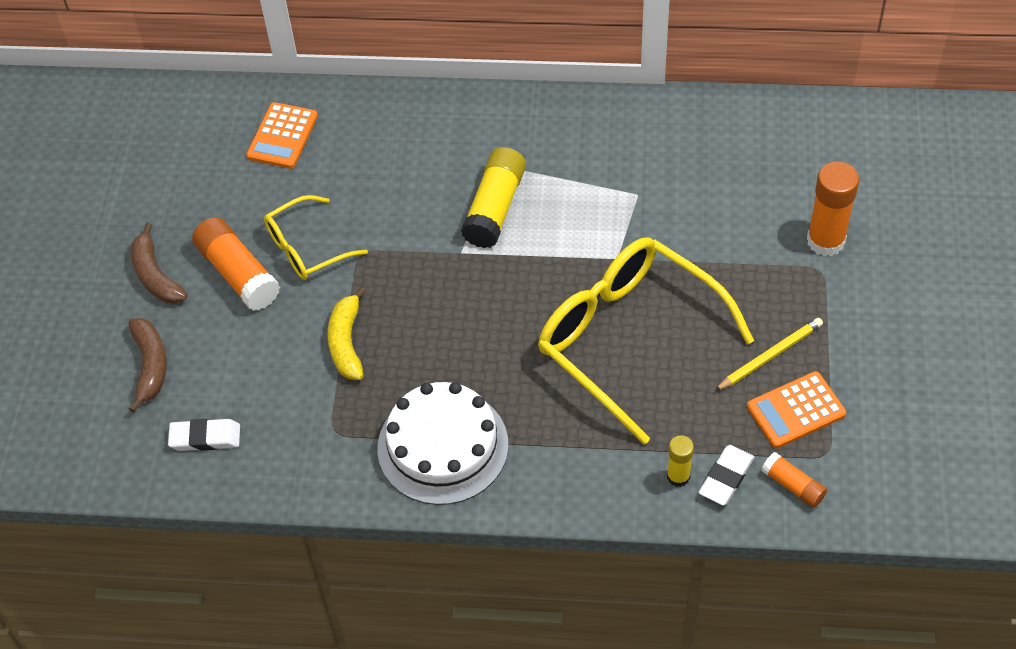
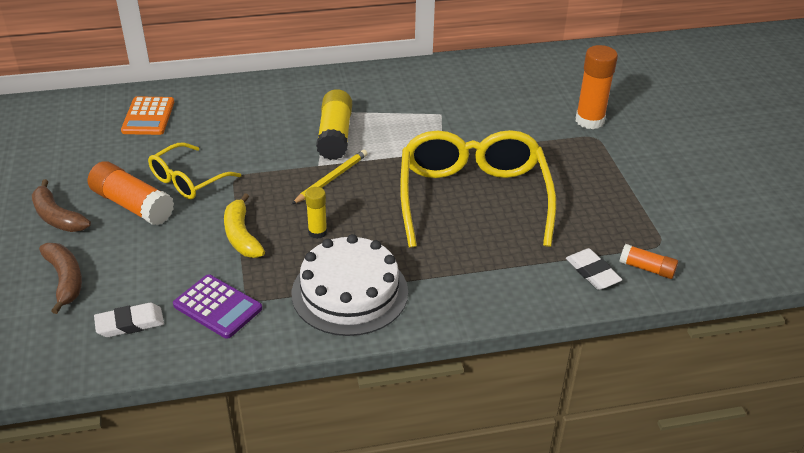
camera: 20 degrees left, 15 degrees down
(298, 435) = (217, 307): none -> purple calculator
(628, 338) = (473, 197): yellow glasses -> yellow glasses turned 60 degrees clockwise
(678, 476) = (554, 278): yellow glue stick -> yellow glue stick (317, 232)
(726, 477) = (592, 272): white eraser -> white eraser turned 45 degrees counterclockwise
(770, 356) = (585, 191): yellow pencil -> yellow pencil (331, 179)
(796, 410) = (623, 221): orange calculator -> none

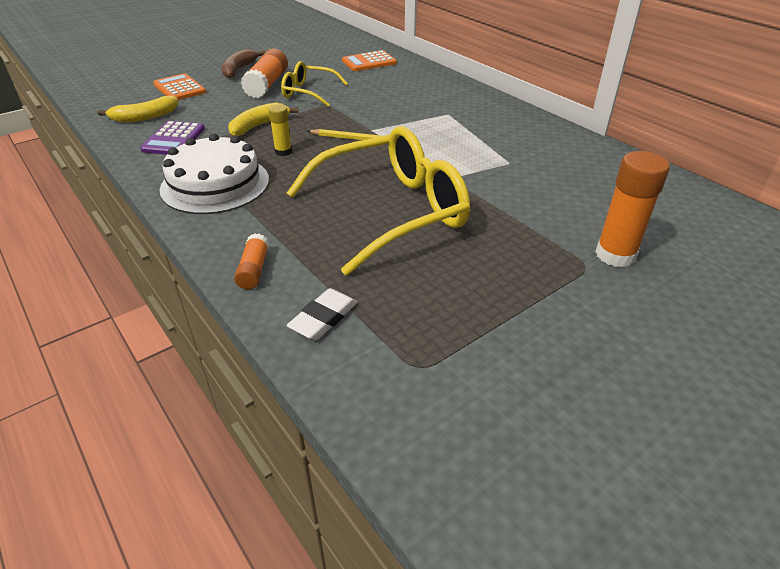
camera: 65 degrees right, 0 degrees up
(65, 280) = (179, 88): brown banana -> orange calculator
(130, 323) = (145, 117): white eraser -> yellow banana
(335, 135) = (418, 126): yellow glue stick -> none
(647, 268) = (359, 363): orange glue stick -> orange glue stick (254, 270)

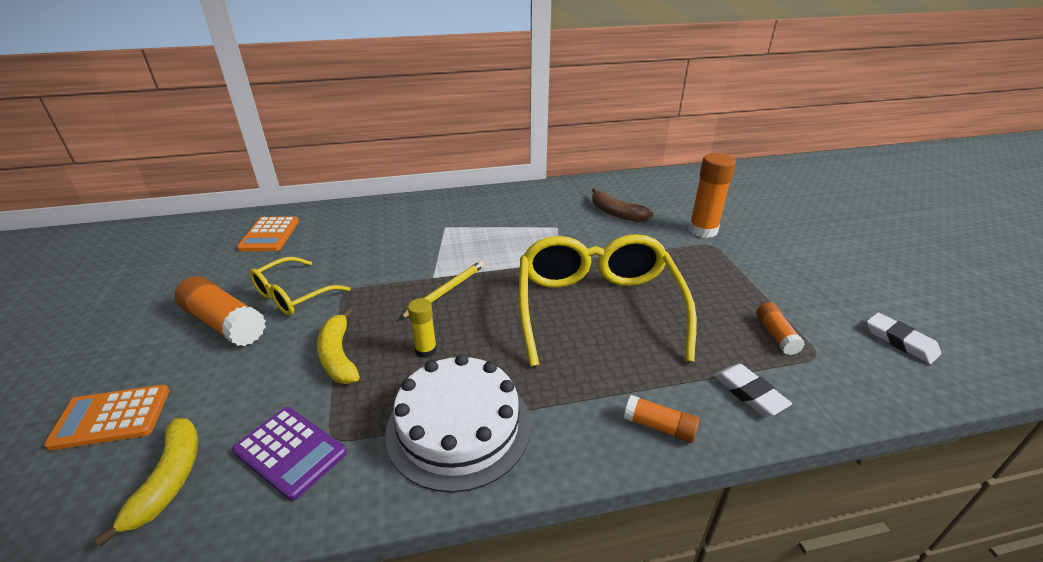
camera: 65 degrees left, 5 degrees down
(239, 69) = (136, 338): brown banana -> brown banana (616, 213)
(433, 331) = (776, 335): none -> orange glue stick
(507, 452) = (900, 341): none -> white eraser

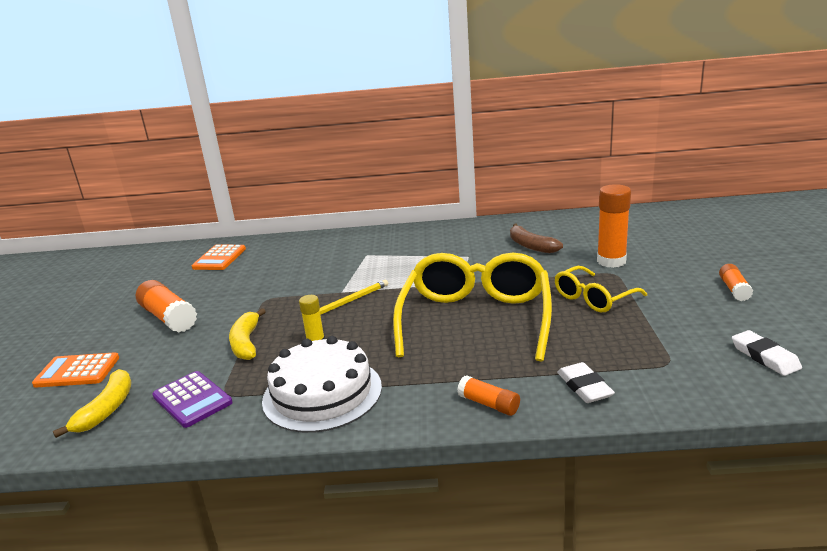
camera: 15 degrees right, 10 degrees down
(293, 295) = (224, 301): yellow glasses -> yellow glasses (593, 298)
(776, 335) = (636, 346): orange glue stick -> orange glue stick (734, 289)

